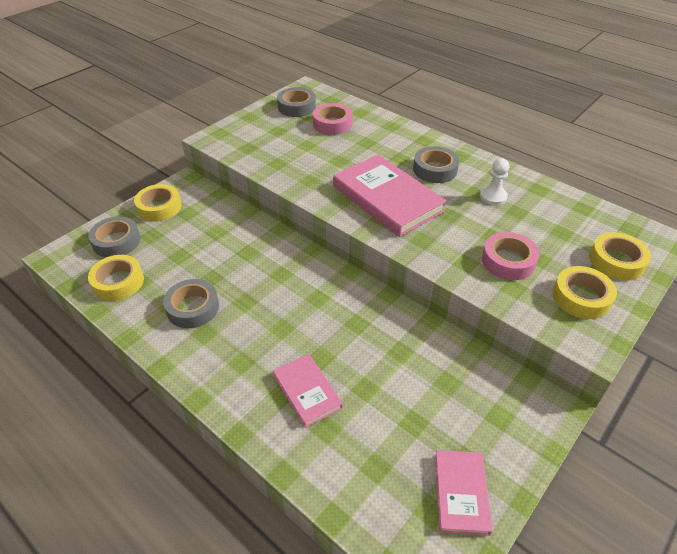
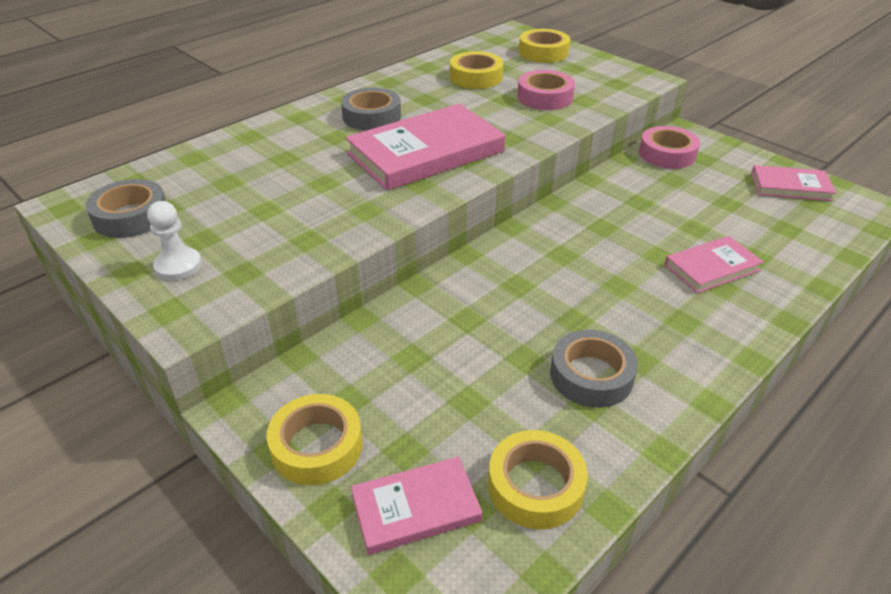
camera: 85 degrees left, 5 degrees down
(116, 241) = (416, 508): grey tape -> pink book
(332, 124) = (213, 183): pink tape -> pink tape (667, 154)
(493, 197) = (436, 90): white pawn -> white pawn (178, 266)
(581, 297) = (592, 74): yellow tape -> yellow tape (476, 77)

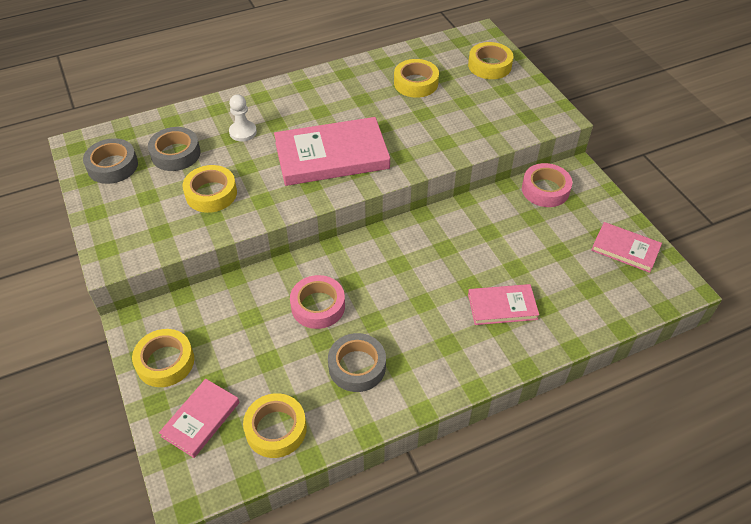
camera: 20 degrees right, 10 degrees up
(178, 266) = (125, 215): white pawn -> white pawn (243, 132)
(292, 217) = (211, 193): none -> yellow tape
(371, 116) = (312, 109): grey tape -> grey tape (176, 154)
(416, 508) = (201, 419): pink book -> pink book turned 60 degrees counterclockwise
(545, 97) = (457, 118): pink tape -> pink tape (318, 306)

